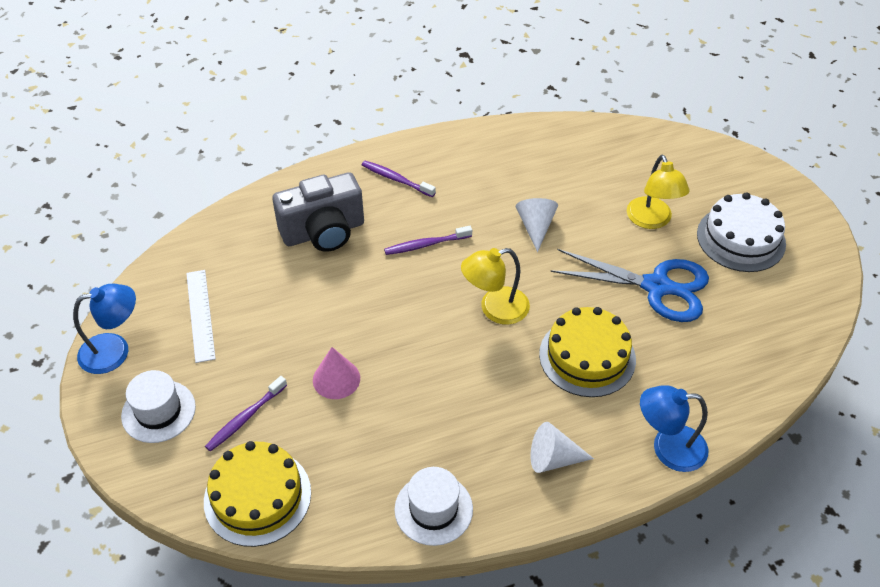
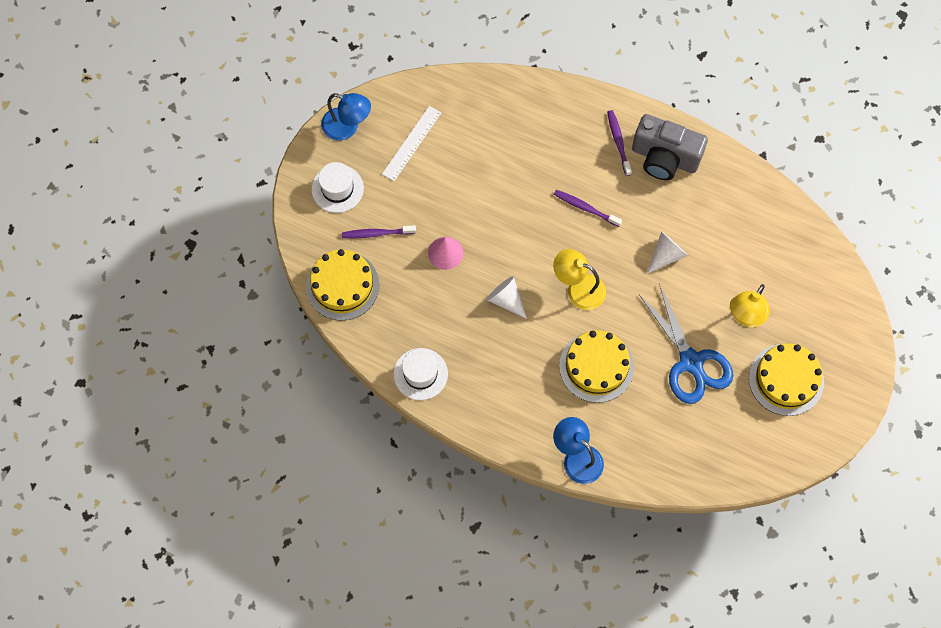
camera: 45 degrees right, 20 degrees up
(323, 232) = (534, 144): grey camera -> grey camera (664, 158)
(553, 459) = (510, 405): white cone -> white cone (506, 300)
(741, 238) = (786, 379): white cake -> yellow cake

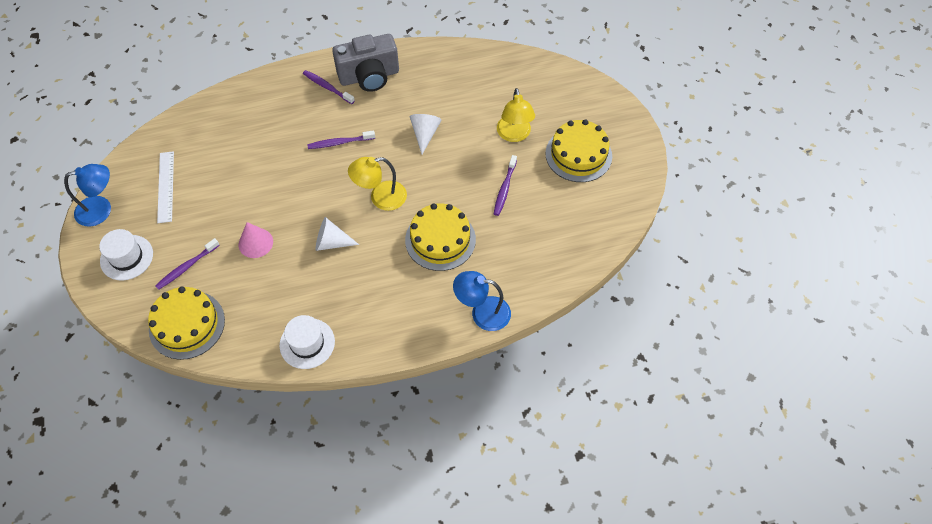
camera: 40 degrees left, 10 degrees down
(691, 362) = (504, 189): blue scissors -> purple toothbrush

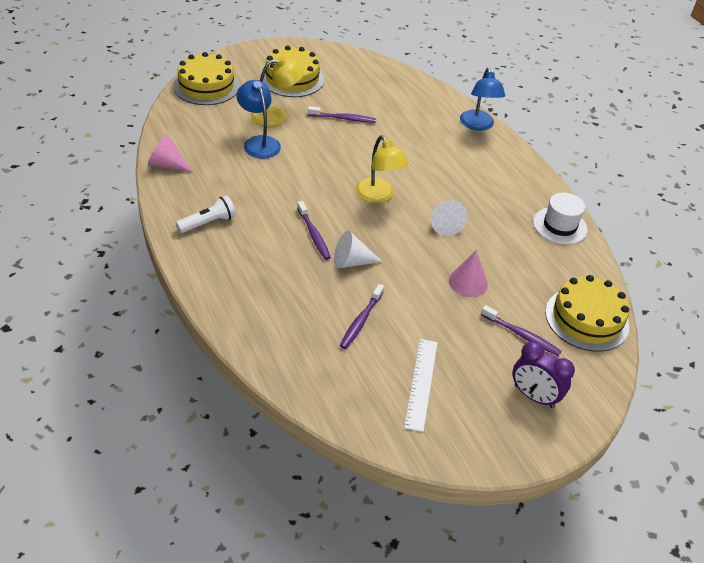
camera: 105 degrees left, 15 degrees down
(101, 209) = (478, 445): blue lamp -> blue lamp (259, 142)
(126, 257) = (534, 396): white hat -> purple clock
(166, 186) = (421, 383): white ruler -> white ruler turned 60 degrees counterclockwise
(327, 87) = (230, 256): purple toothbrush -> purple toothbrush (361, 321)
(369, 76) = (208, 223): grey camera -> white flashlight
(425, 134) = (287, 172): white cone -> white cone (351, 262)
(440, 239) = (414, 153): yellow cake -> yellow cake (206, 86)
(447, 54) = (167, 165): none -> pink cone

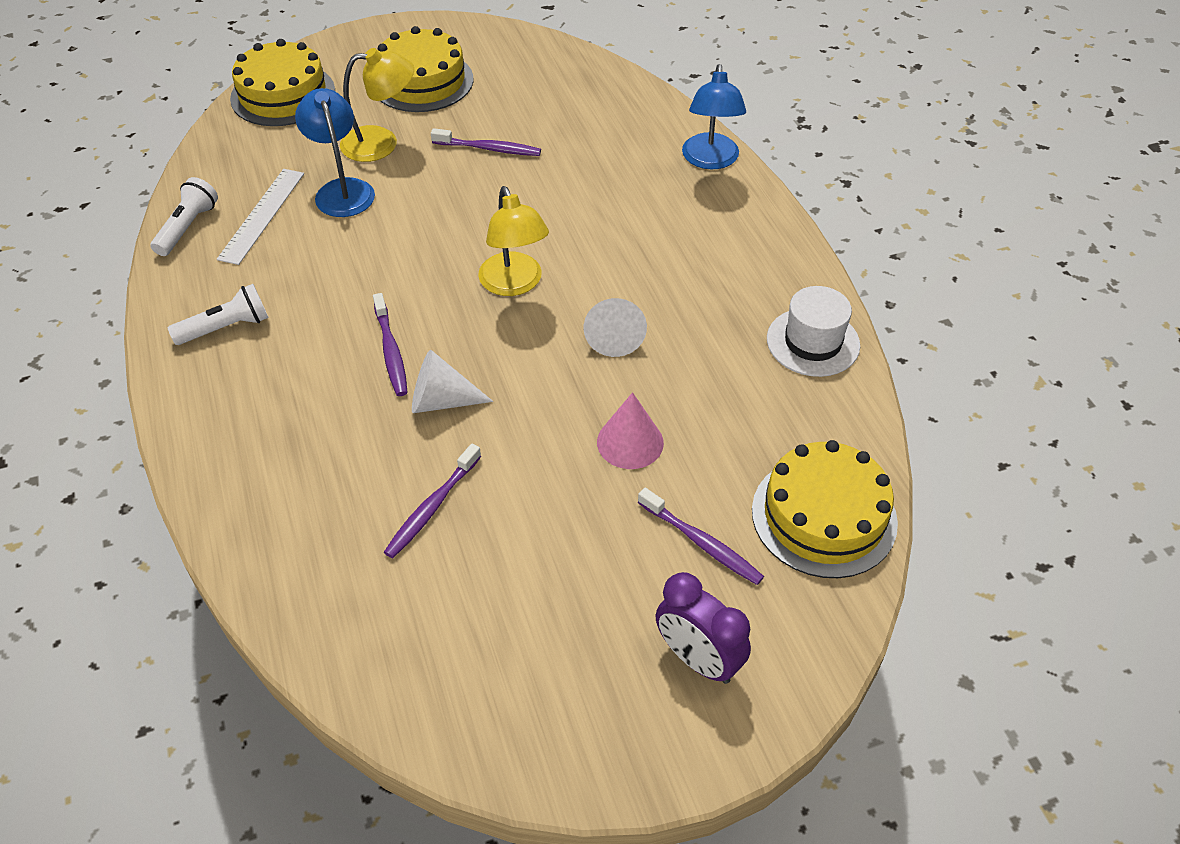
camera: 10 degrees right, 5 degrees up
(167, 165) = (187, 227): pink cone -> white flashlight
(421, 383) = (506, 627): white ruler -> white ruler (262, 215)

